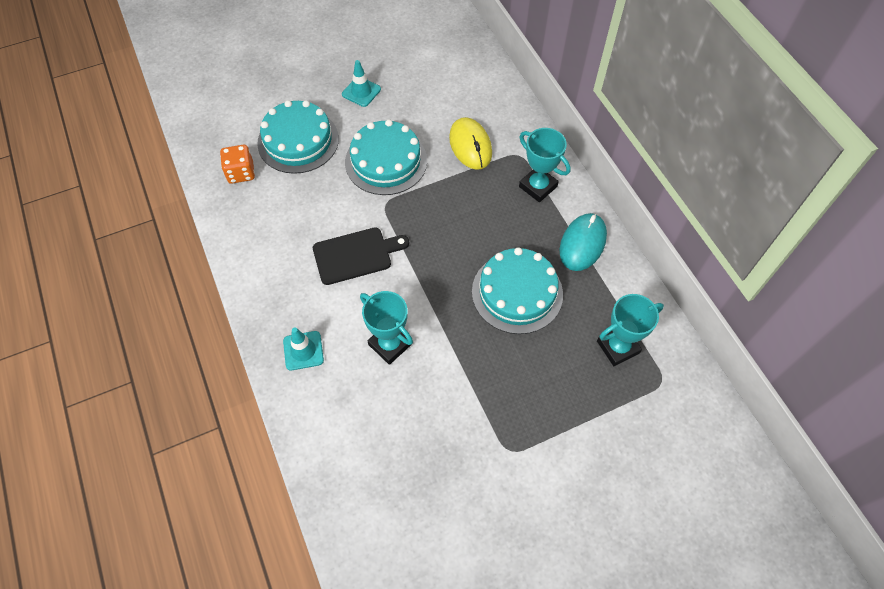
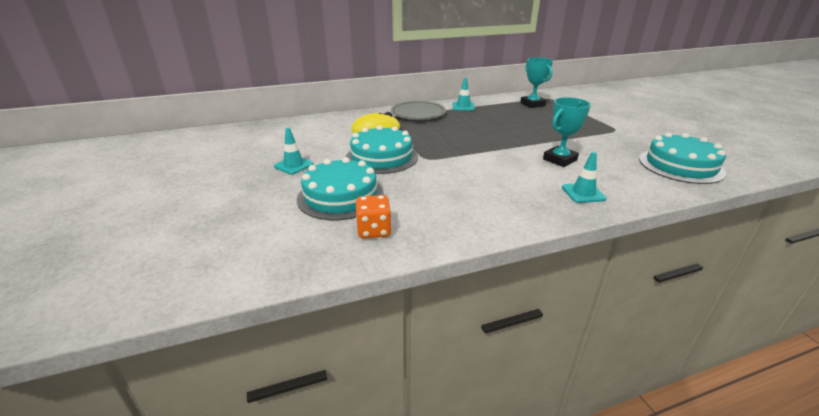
camera: 85 degrees left, 30 degrees down
(356, 255) = (480, 170): black cutting board -> none
(517, 292) = (503, 123): turquoise cake -> turquoise cake (680, 165)
(538, 186) = (418, 114): turquoise trophy -> grey plate
(582, 243) = (463, 107): turquoise mouse -> turquoise traffic cone

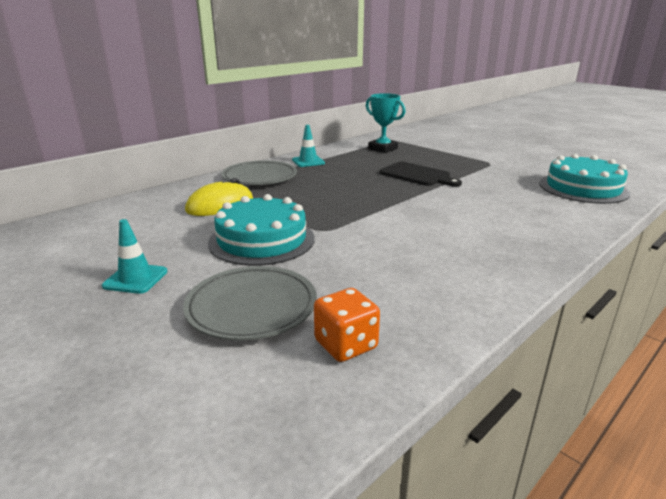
camera: 25 degrees left, 5 degrees down
(341, 196) = (252, 307): turquoise cake -> grey plate
(538, 130) = (417, 175): none -> black cutting board
(560, 160) = (472, 203): turquoise trophy -> none
(583, 193) = (532, 234): turquoise traffic cone -> none

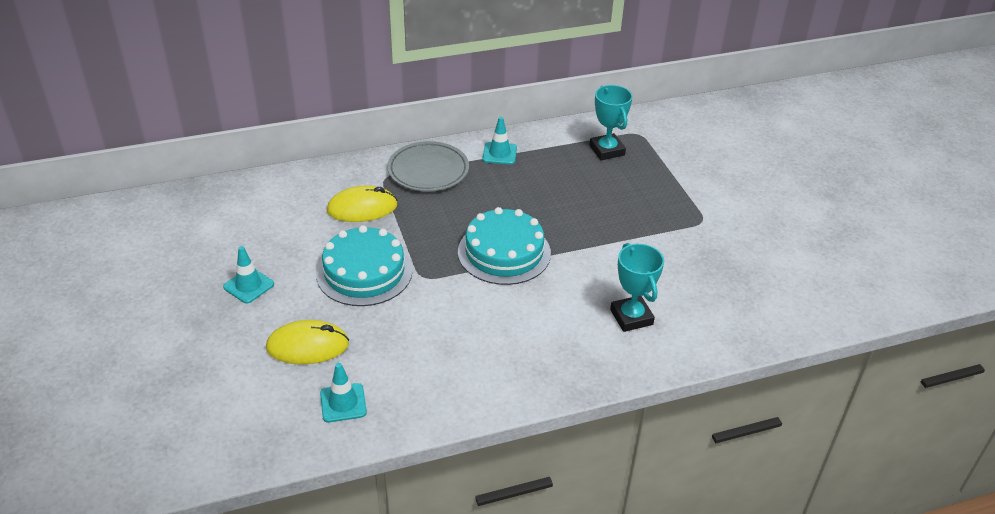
camera: 25 degrees right, 15 degrees up
(252, 307) = (308, 346): grey plate -> yellow mouse
(346, 345) = (343, 403): orange dice -> turquoise traffic cone
(417, 175) = (592, 218): black cutting board -> none
(522, 212) = (631, 317): none -> turquoise trophy
(583, 188) = (749, 303): turquoise cake -> turquoise cake (504, 252)

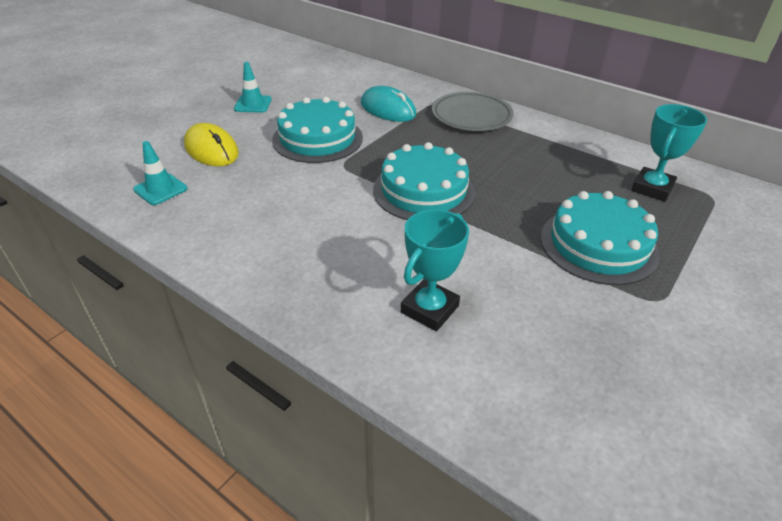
camera: 55 degrees right, 0 degrees up
(362, 208) = (388, 109): yellow mouse -> turquoise mouse
(499, 153) = (546, 137): turquoise traffic cone -> none
(638, 210) = (598, 245): none -> turquoise cake

